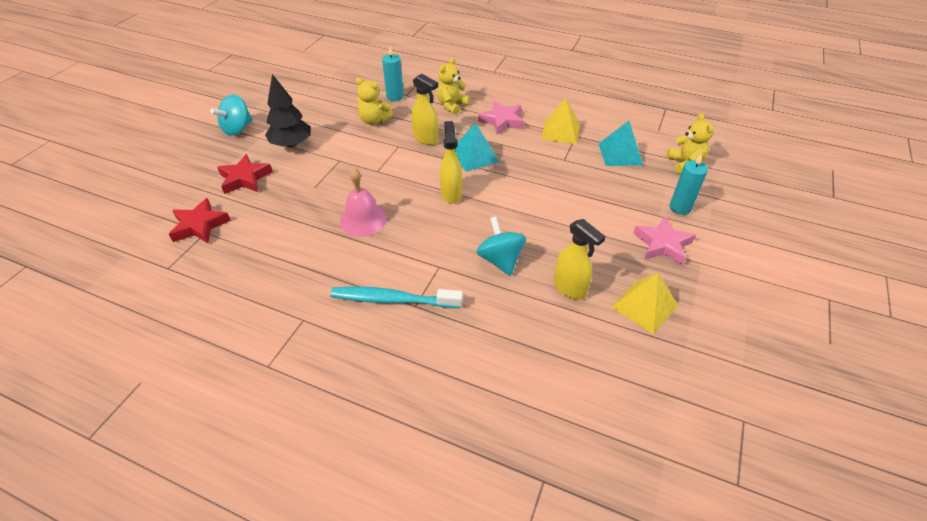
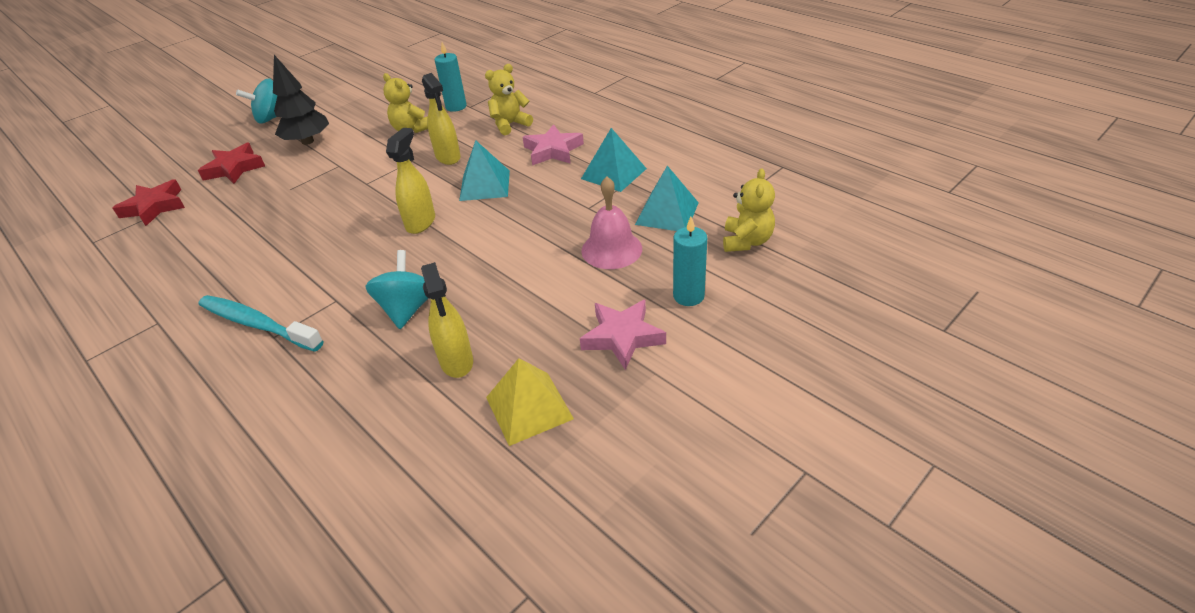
camera: 25 degrees right, 5 degrees down
(363, 220) = (305, 232): pink bell -> pink bell (611, 249)
(560, 131) = (614, 173): yellow pyramid -> turquoise pyramid

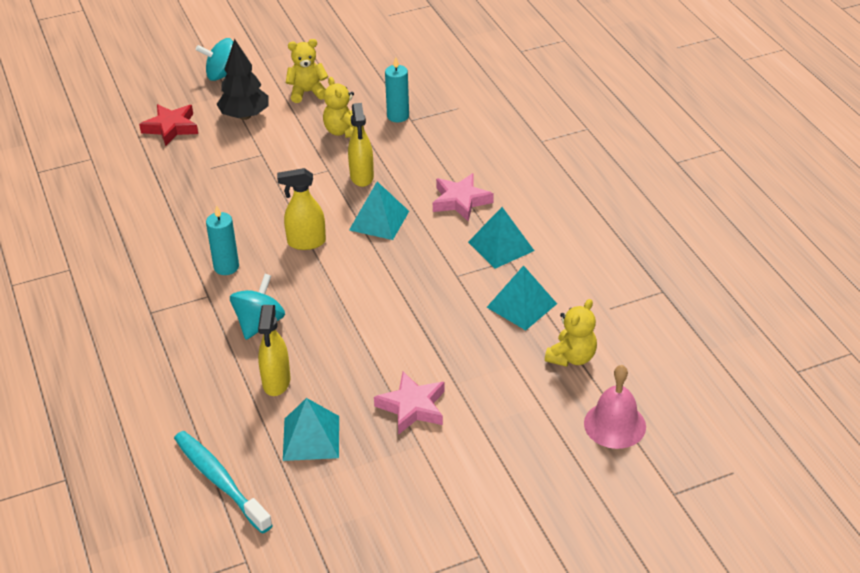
camera: 20 degrees right, 0 degrees up
(155, 207) = (94, 150): red star -> none
(258, 324) = (142, 297): turquoise toothbrush -> turquoise toothbrush (220, 481)
(421, 222) = (306, 242): yellow spray bottle -> yellow spray bottle turned 135 degrees counterclockwise
(510, 125) = (437, 156): yellow teddy bear -> yellow teddy bear (307, 92)
(529, 408) = (311, 438): yellow pyramid -> turquoise pyramid
(611, 249) = (451, 325): pink bell -> pink bell (614, 424)
(688, 296) = (487, 390): turquoise candle -> turquoise candle (226, 267)

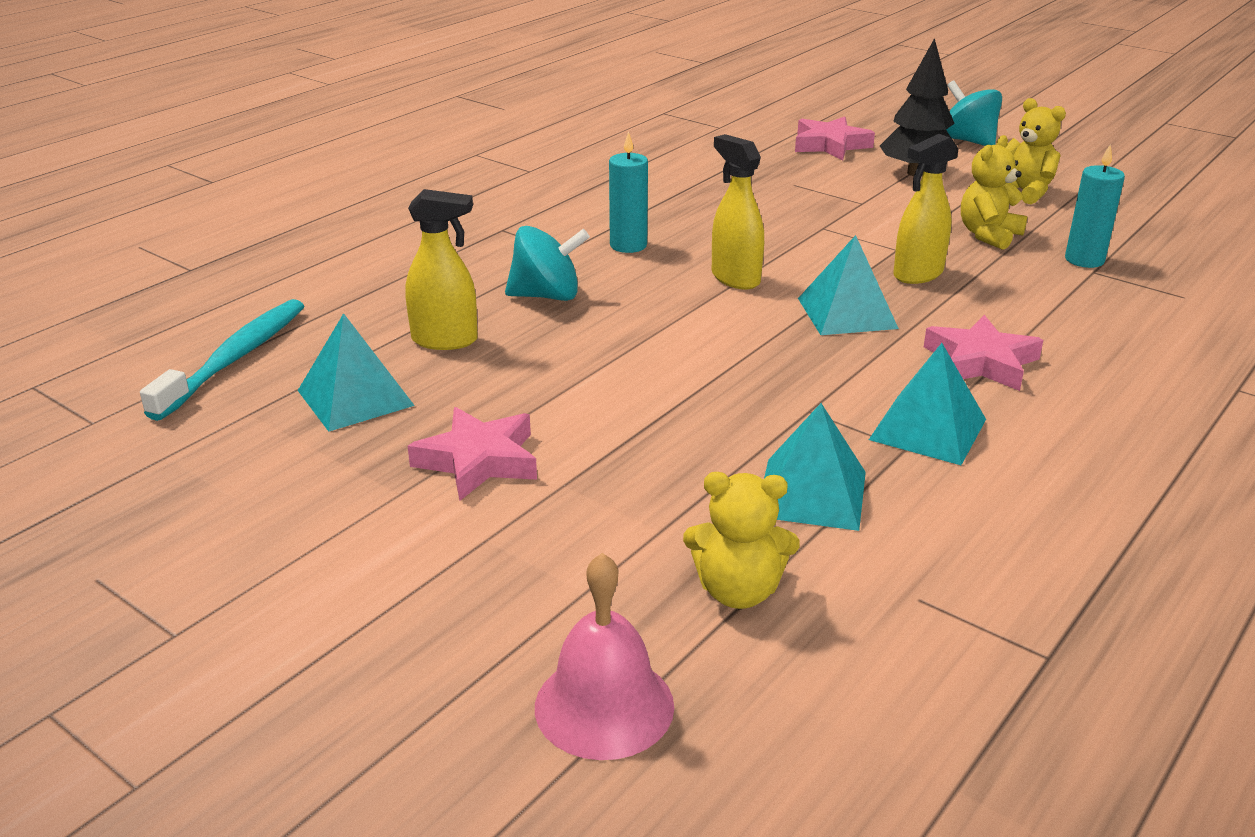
camera: 60 degrees right, 10 degrees down
(171, 128) = (830, 145): red star -> pink star
(276, 382) = (445, 340): yellow spray bottle -> yellow spray bottle turned 150 degrees counterclockwise

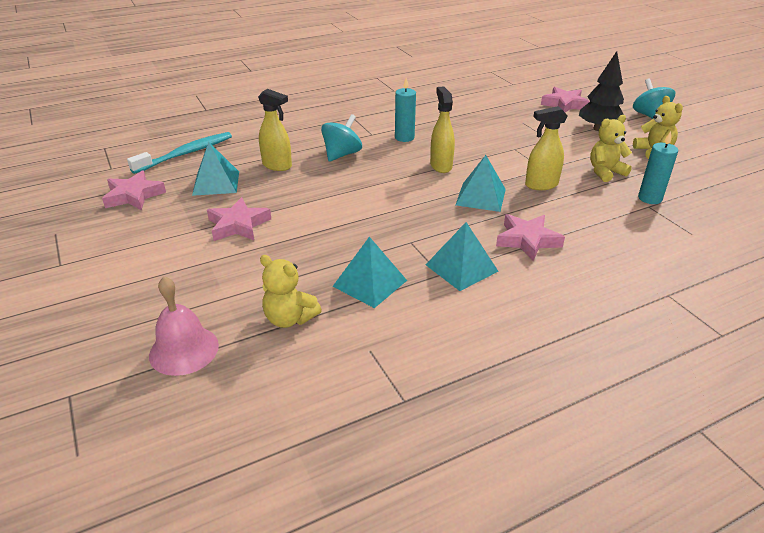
camera: 25 degrees right, 5 degrees up
(202, 461) = (134, 195): none -> pink star
(547, 296) = (342, 154): turquoise spinning top -> turquoise spinning top turned 75 degrees counterclockwise

